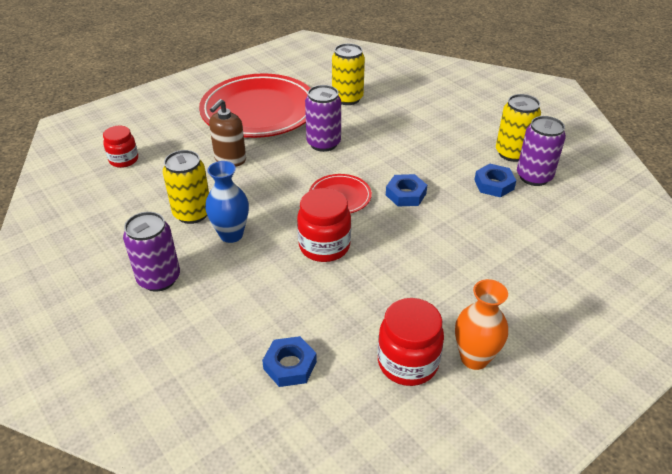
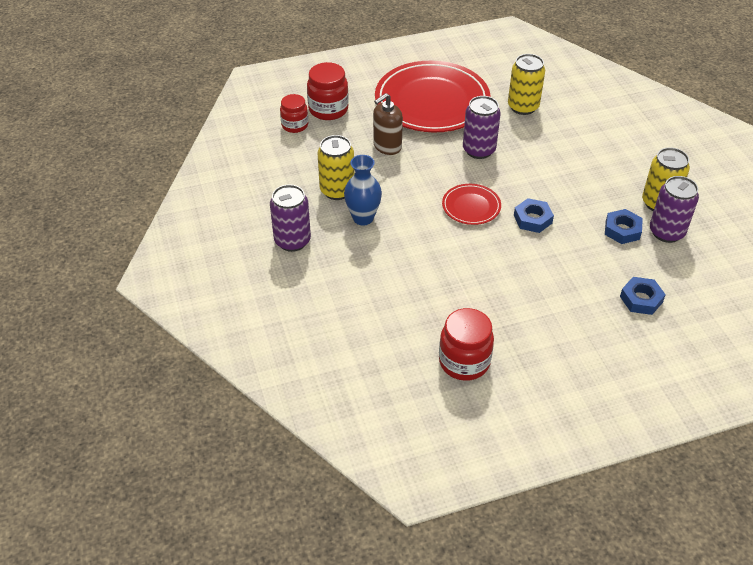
camera: 20 degrees right, 5 degrees up
(290, 365) = (370, 337): blue nut -> blue nut (641, 299)
(324, 246) = (438, 248): red jar -> red jar (328, 109)
(474, 358) = (520, 374): orange vase -> none

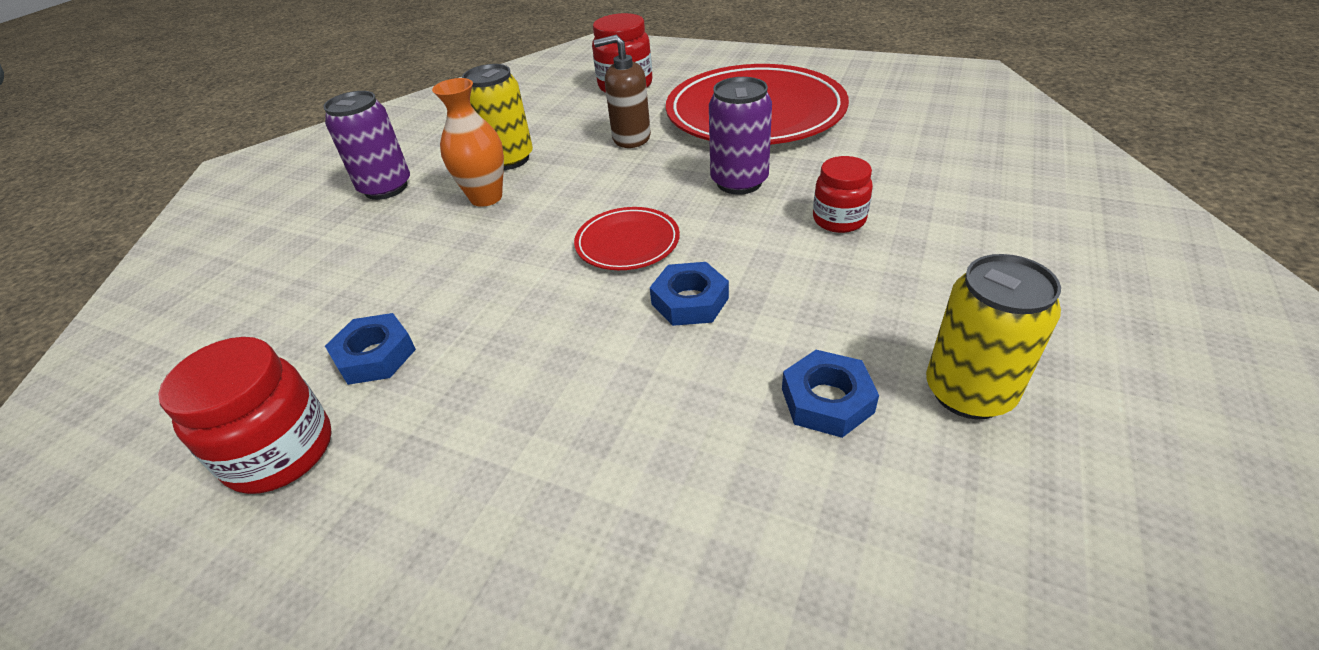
camera: 45 degrees right, 5 degrees down
(295, 125) = (570, 89): red jar -> red jar (839, 220)
(363, 218) = (486, 197): blue vase -> orange vase
(523, 107) = (878, 156): yellow can -> none
(641, 299) = (696, 562): blue nut -> blue nut (375, 355)
(666, 232) = (923, 457): purple can -> none

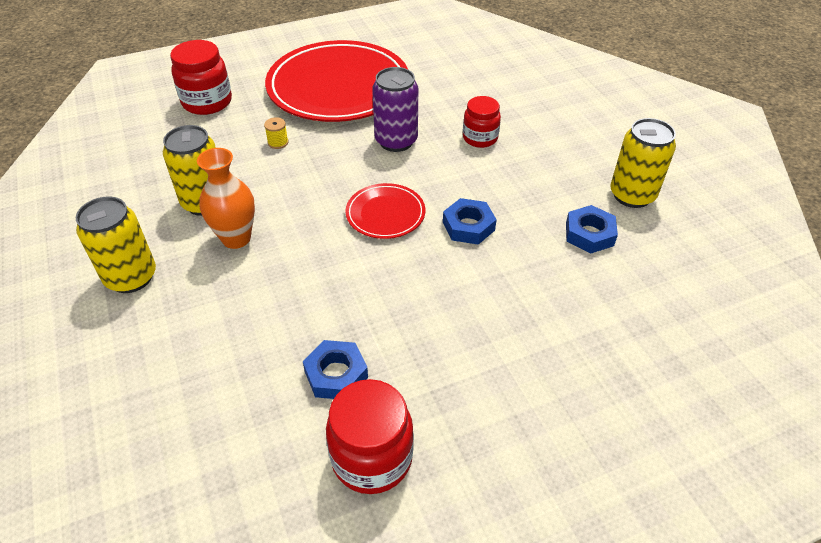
camera: 50 degrees left, 5 degrees up
(386, 188) = (131, 277): purple can -> yellow can
(631, 138) = (278, 142): brown soap dispenser -> yellow spool

